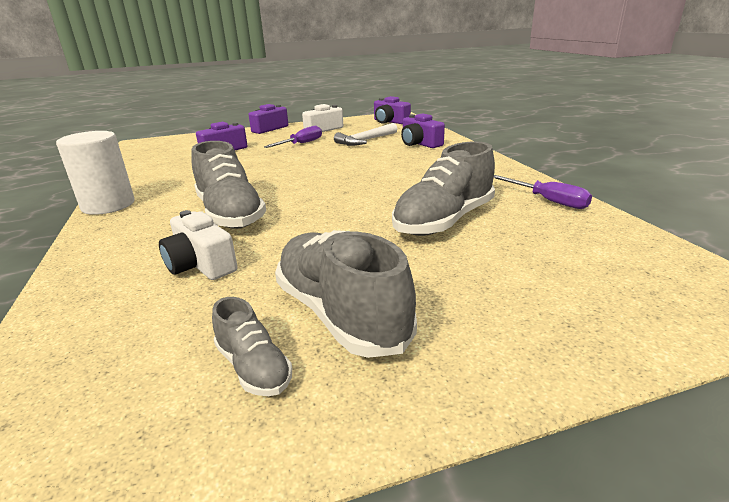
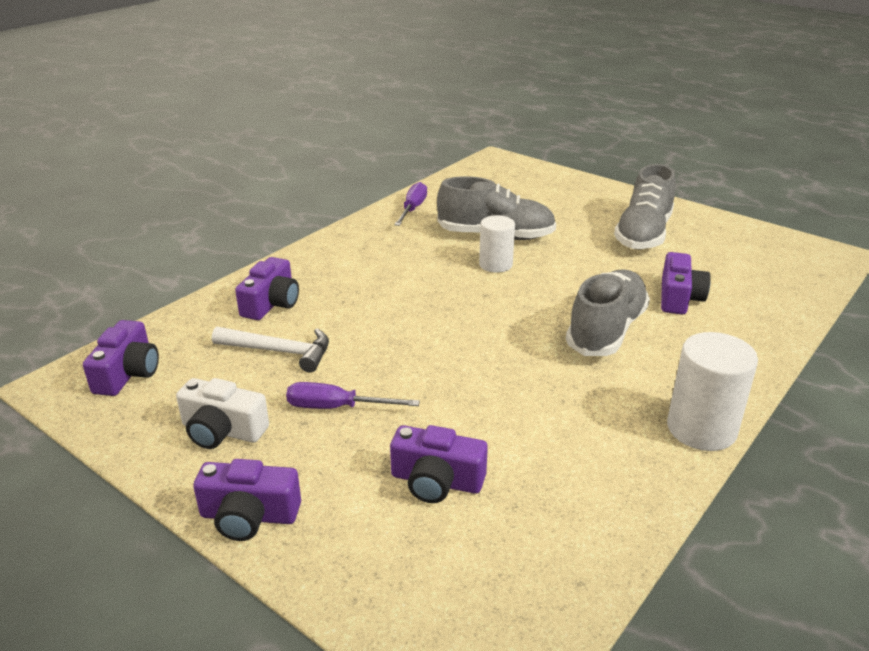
camera: 125 degrees left, 5 degrees up
(201, 264) = (679, 298): white camera -> purple camera
(254, 367) = (706, 239): grey shoe -> none
(385, 206) = (495, 264): none -> white cylinder

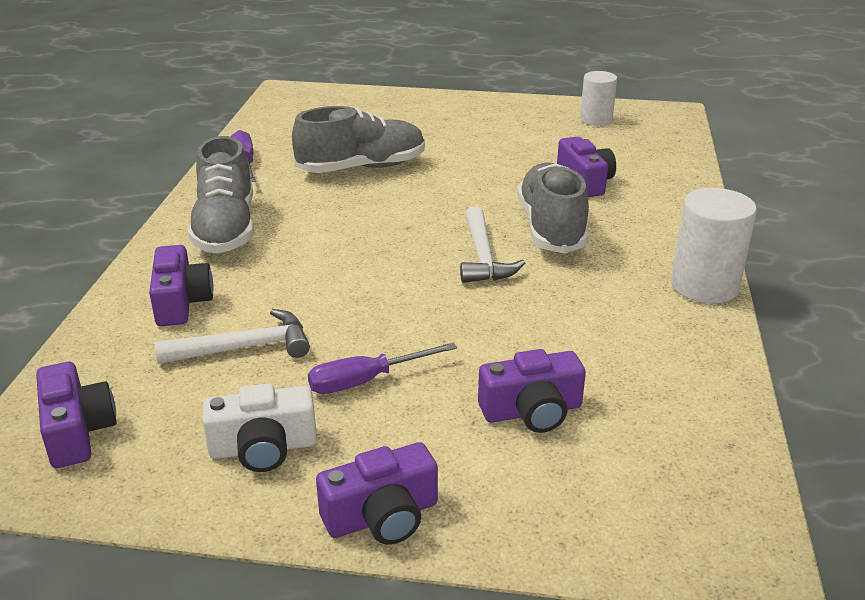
camera: 30 degrees left, 0 degrees up
(495, 264) = (389, 196): white cylinder -> white cylinder (596, 119)
(522, 338) = (483, 257): none -> white hammer
(643, 234) = (501, 132): grey shoe -> grey shoe (226, 228)

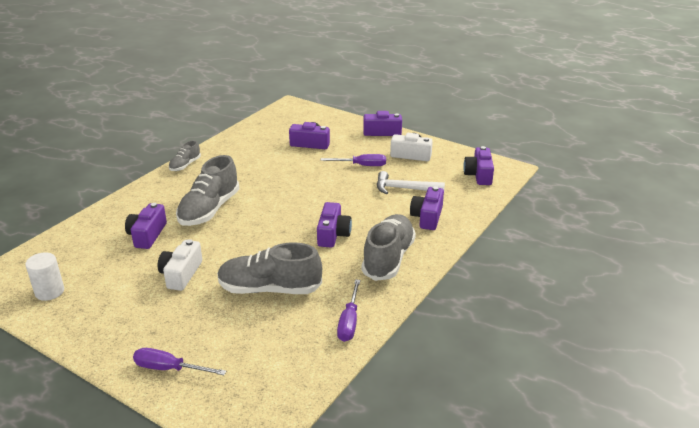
camera: 155 degrees left, 0 degrees up
(329, 239) = (333, 234): none -> purple camera
(398, 104) = (169, 369): none -> purple screwdriver
(482, 158) = (181, 274): none -> white camera
(483, 257) = (263, 203): white hammer -> none
(704, 286) = (185, 165): white cylinder -> grey shoe

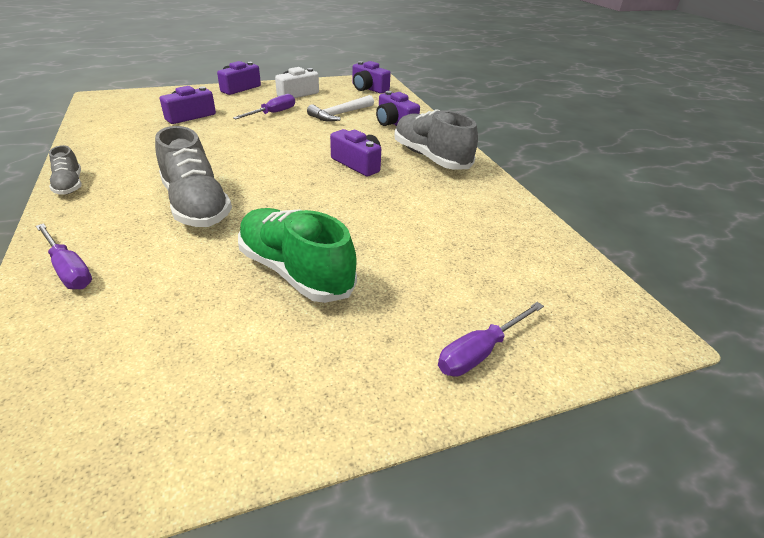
camera: 55 degrees left, 5 degrees up
(49, 292) = (150, 419): white cylinder -> none
(147, 235) = (167, 266): purple camera -> none
(181, 274) = (295, 271): white camera -> green shoe
(269, 289) = (402, 227): grey shoe -> none
(349, 322) = (503, 208): purple screwdriver -> purple screwdriver (69, 270)

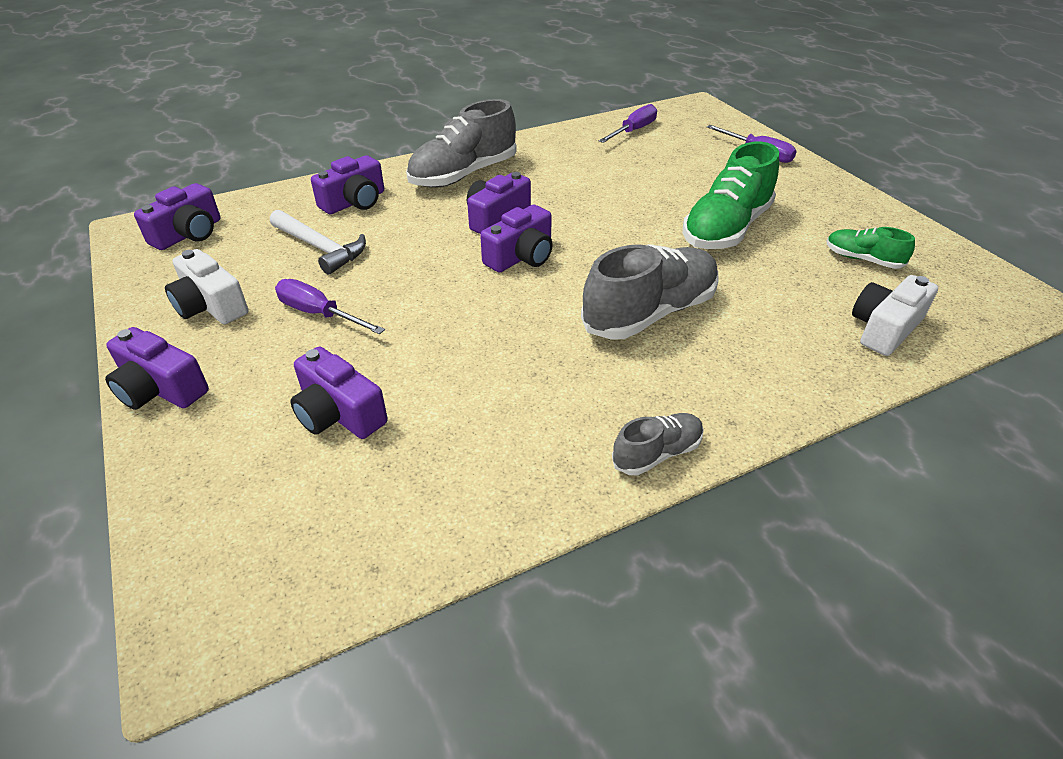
camera: 95 degrees left, 5 degrees up
(65, 328) = (884, 329): none -> white camera
(69, 270) = (819, 362): purple screwdriver -> purple screwdriver (633, 131)
(181, 361) = (862, 259): none -> green shoe
(299, 168) = (521, 256): none -> purple camera

